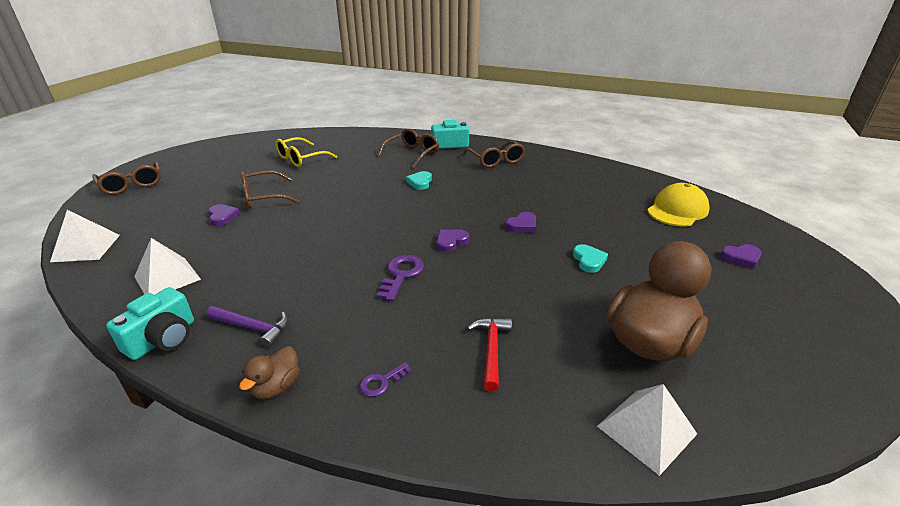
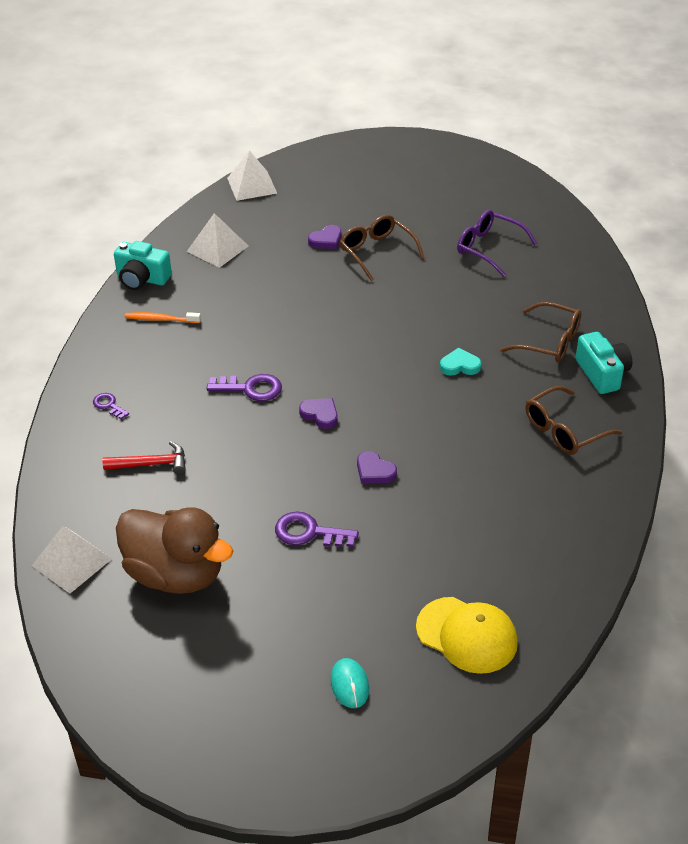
camera: 80 degrees right, 10 degrees up
(132, 185) = (373, 156): brown glasses -> none
(253, 328) = (160, 319): purple hammer -> orange toothbrush
(276, 387) = (99, 352): brown duck -> none
(301, 159) = (488, 248): yellow glasses -> purple glasses
(589, 260) = (309, 532): turquoise heart -> purple key
(741, 258) = (349, 685): purple heart -> turquoise mouse

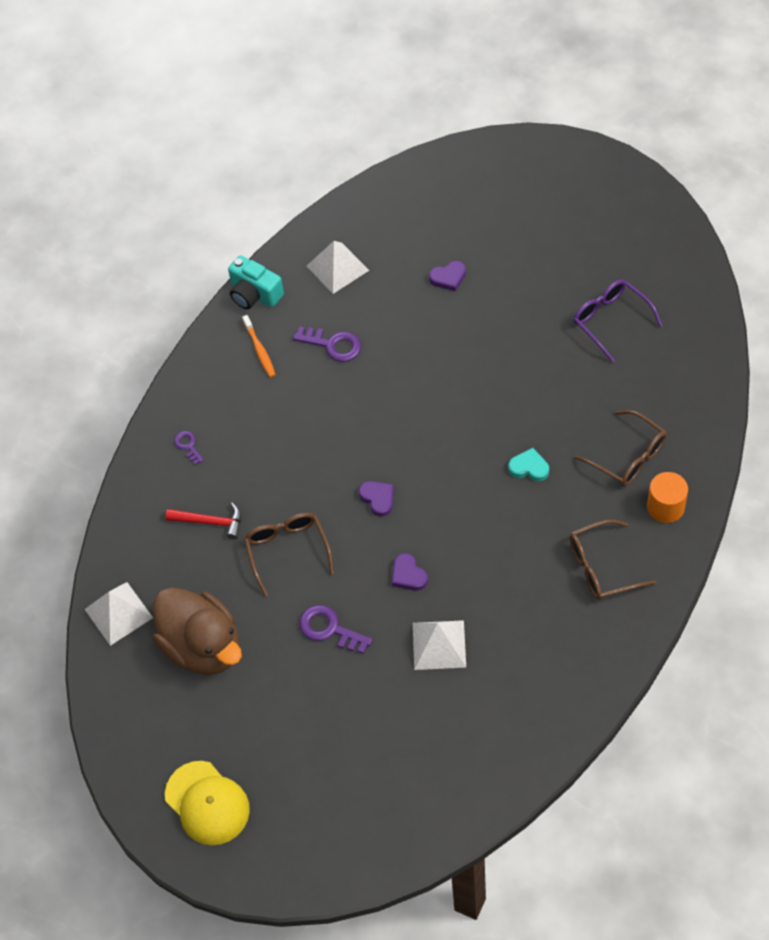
camera: 20 degrees right, 15 degrees up
(160, 319) = (260, 350): orange toothbrush -> orange toothbrush turned 135 degrees counterclockwise
(251, 388) = (322, 453): purple key -> purple key (333, 345)
(252, 185) = (395, 186): white pyramid -> white pyramid (439, 644)
(349, 685) = (319, 792): turquoise mouse -> none
(376, 252) = (494, 303): brown glasses -> brown glasses (287, 550)
(467, 635) = (434, 768): yellow cap -> yellow cap (207, 803)
(602, 373) = (665, 507): turquoise camera -> orange cylinder

